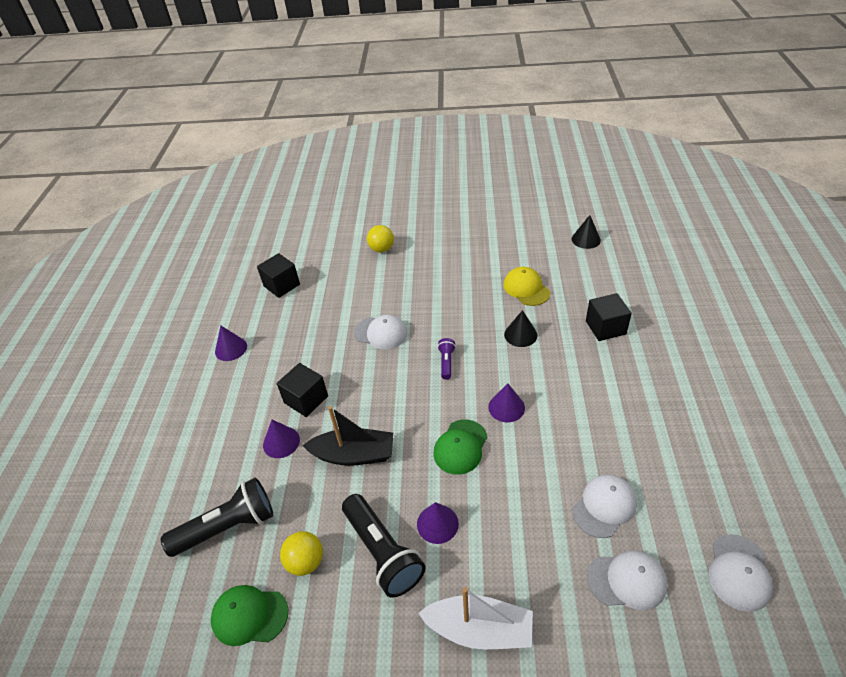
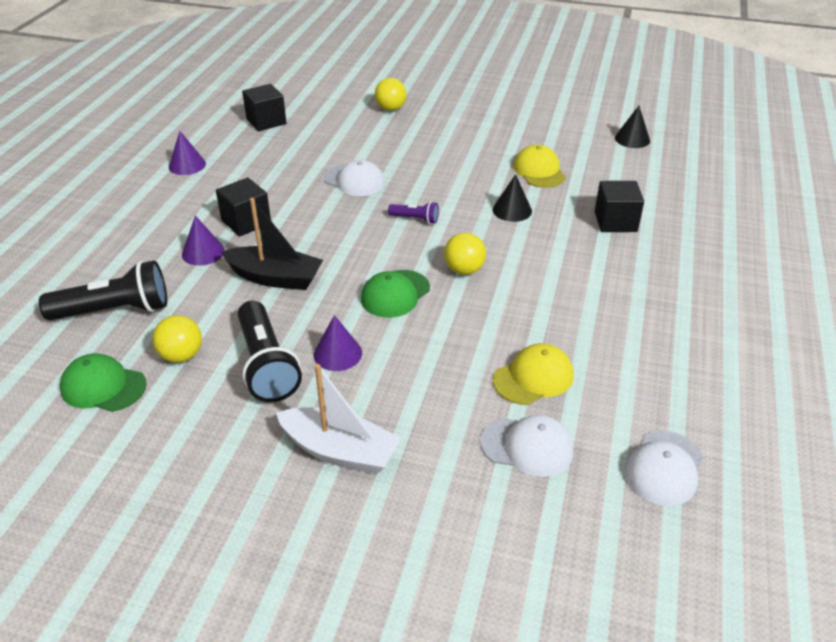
camera: 10 degrees right, 5 degrees down
(446, 362) = (415, 219): purple flashlight -> purple flashlight turned 90 degrees clockwise
(506, 407) = (464, 270): purple cone -> yellow ball
(604, 506) = (533, 378): white cap -> yellow cap

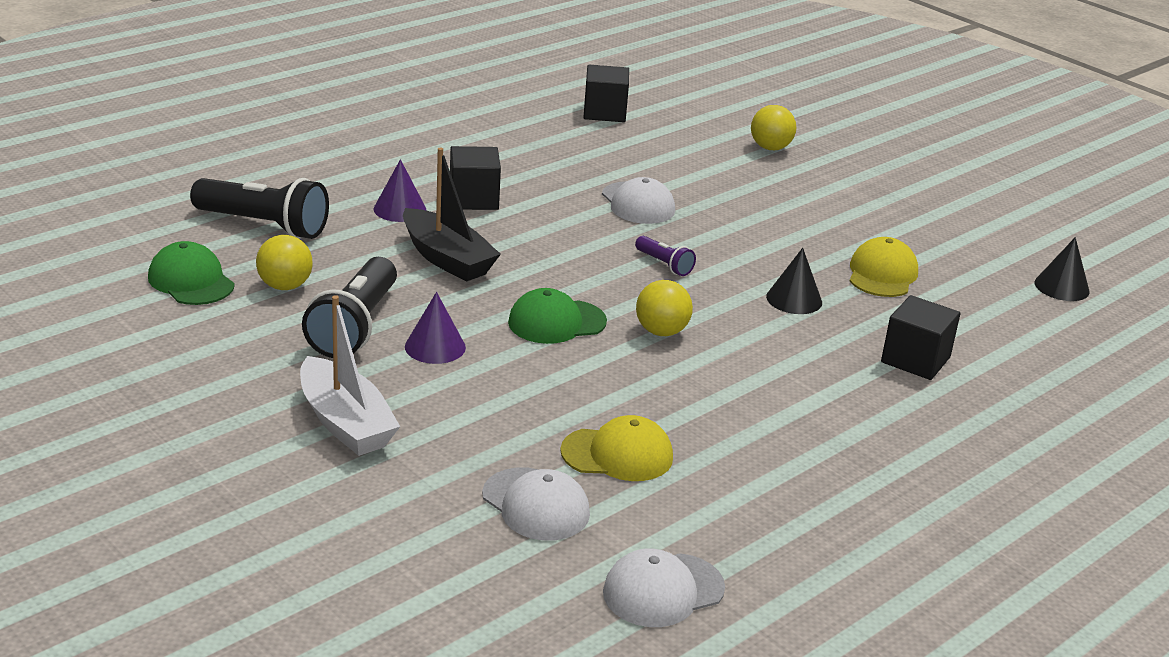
camera: 30 degrees right, 10 degrees down
(187, 165) = (470, 125): purple cone -> none

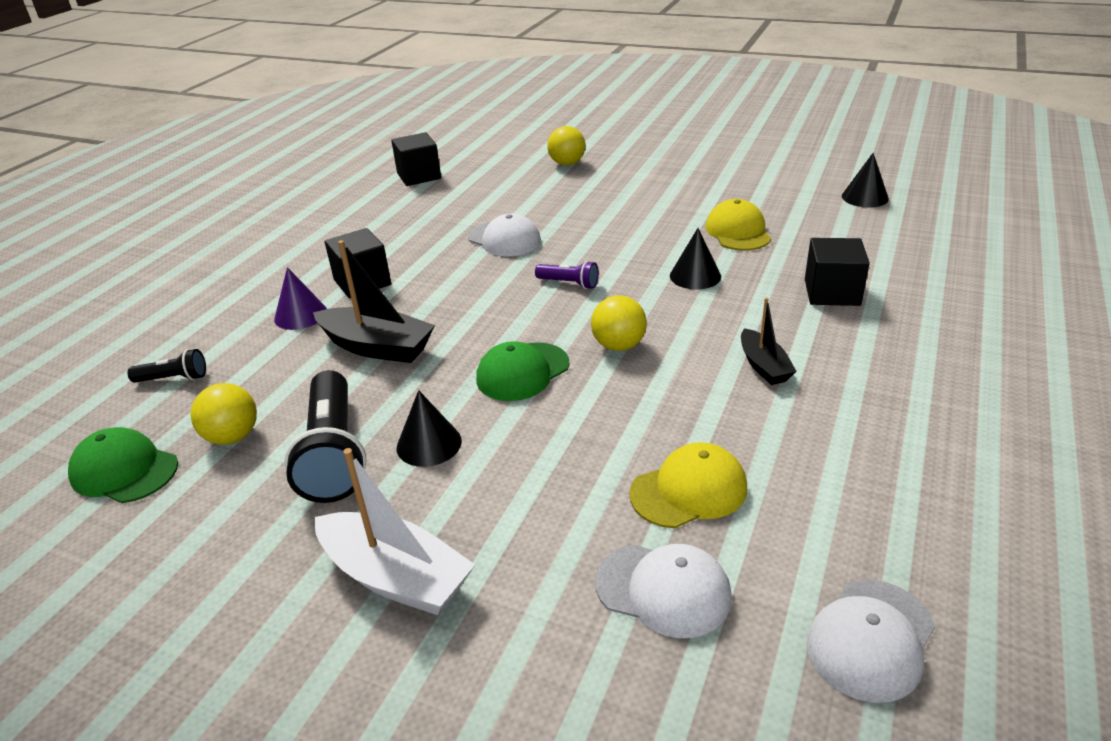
camera: 20 degrees left, 5 degrees up
(264, 226) = (174, 379): black flashlight -> black flashlight, size x0.49
(435, 347) = (429, 444): purple cone -> black cone
(778, 394) = (763, 366): none -> black boat

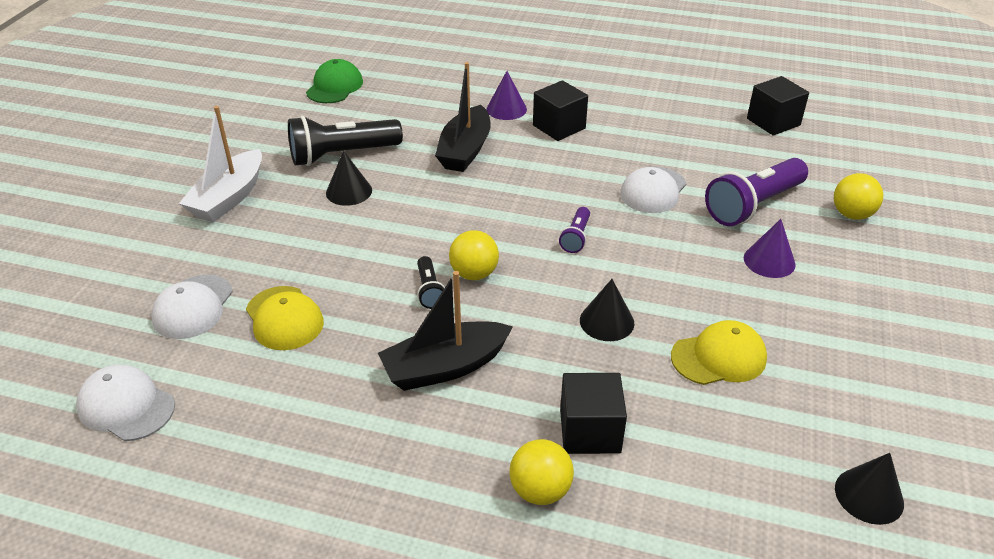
camera: 80 degrees right, 5 degrees up
(174, 379) = (424, 79): black flashlight -> black flashlight (429, 290)
(232, 436) = (363, 114): yellow ball -> yellow ball (540, 490)
(522, 372) = (434, 224): green cap -> none
(543, 198) = (753, 205): none -> purple flashlight
(620, 200) = (769, 261): none -> purple cone
(763, 366) = (445, 367): black boat -> black boat, size x1.68

